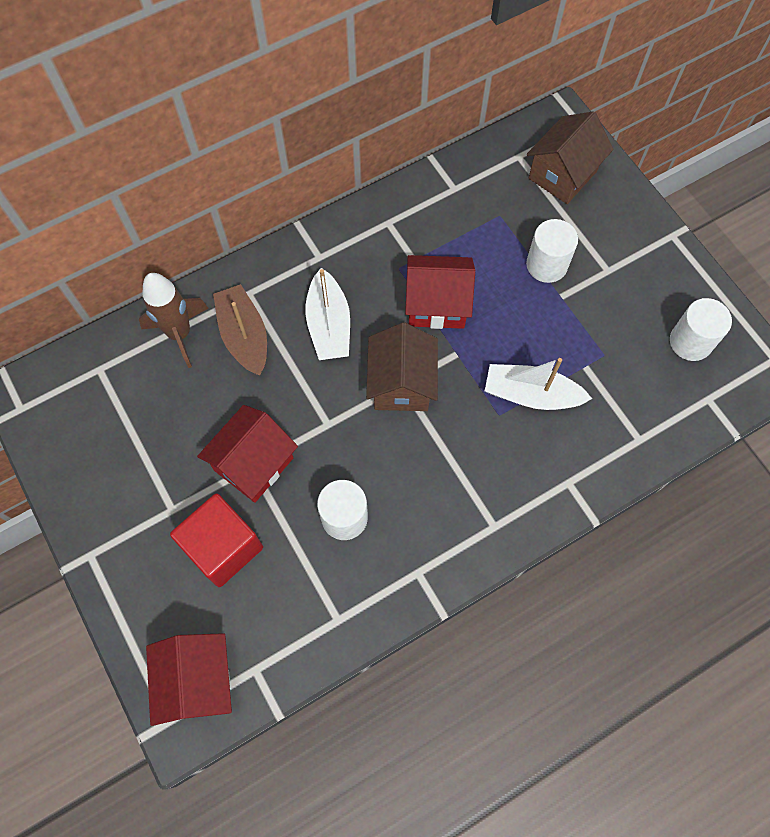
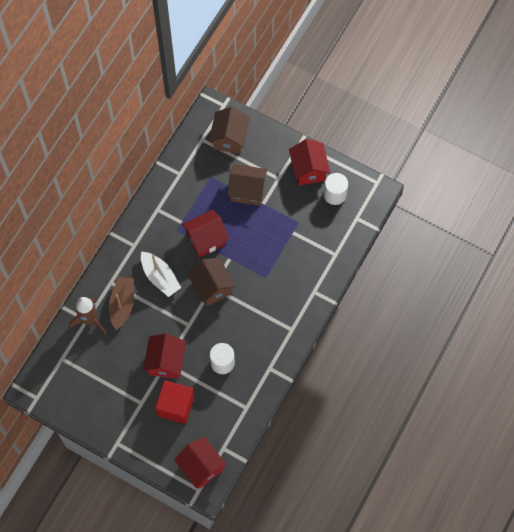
camera: 30 degrees left, 0 degrees up
(244, 336) = (122, 304): brown boat -> brown boat turned 60 degrees clockwise
(531, 395) = (275, 260): white boat -> none
(547, 265) = (247, 191): white cylinder -> brown house
(666, 282) = (308, 170): none -> red house

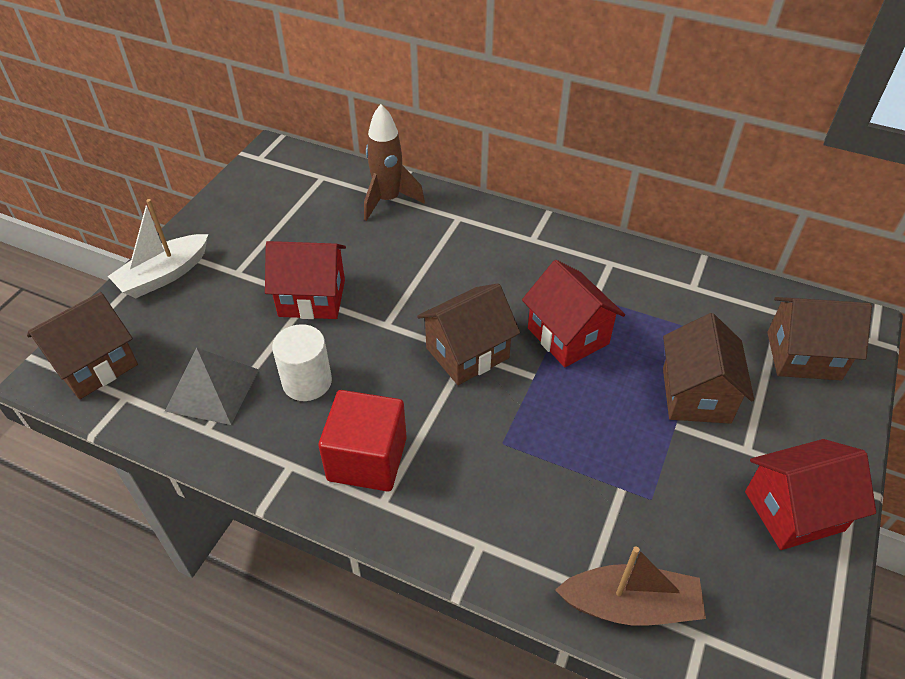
camera: 85 degrees right, 20 degrees down
(122, 304) = (419, 234): brown boat -> brown boat (630, 605)
(160, 277) = (477, 277): white boat -> white boat (164, 275)
(176, 406) = (224, 318): red cube -> red cube (367, 459)
(201, 467) = (95, 365): red house -> brown house
(223, 407) = (212, 389): none -> grey pyramid
(335, 194) = (751, 576): white cylinder -> none

